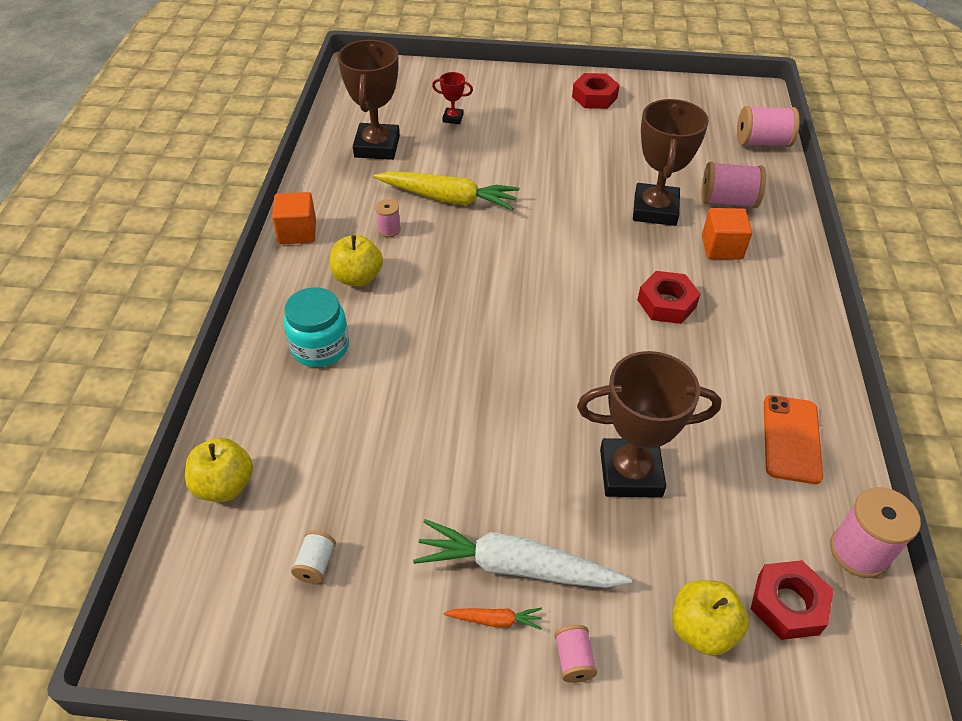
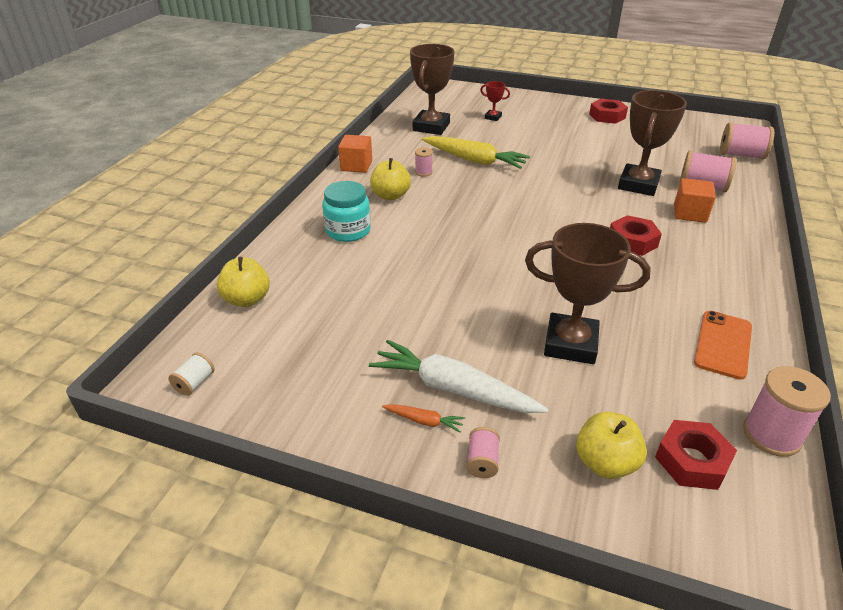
camera: 15 degrees right, 10 degrees down
(316, 564) = (295, 358): white spool -> white spool (194, 383)

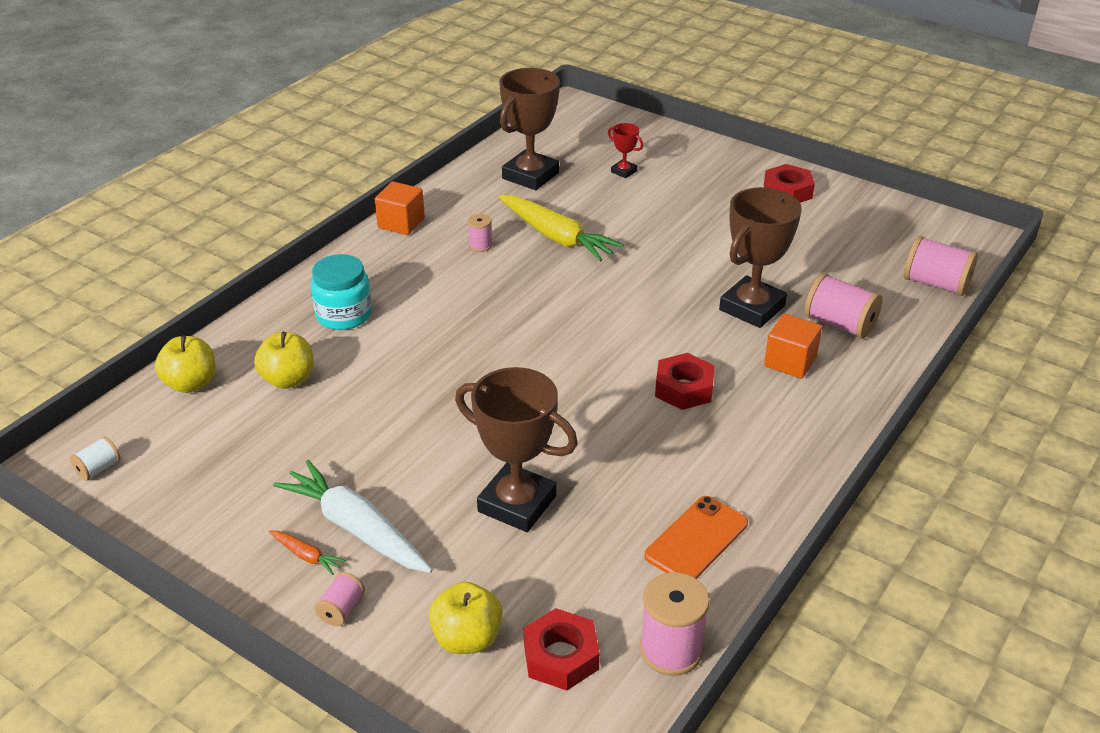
camera: 15 degrees right, 0 degrees up
(390, 196) = (420, 274): yellow apple -> yellow apple (288, 379)

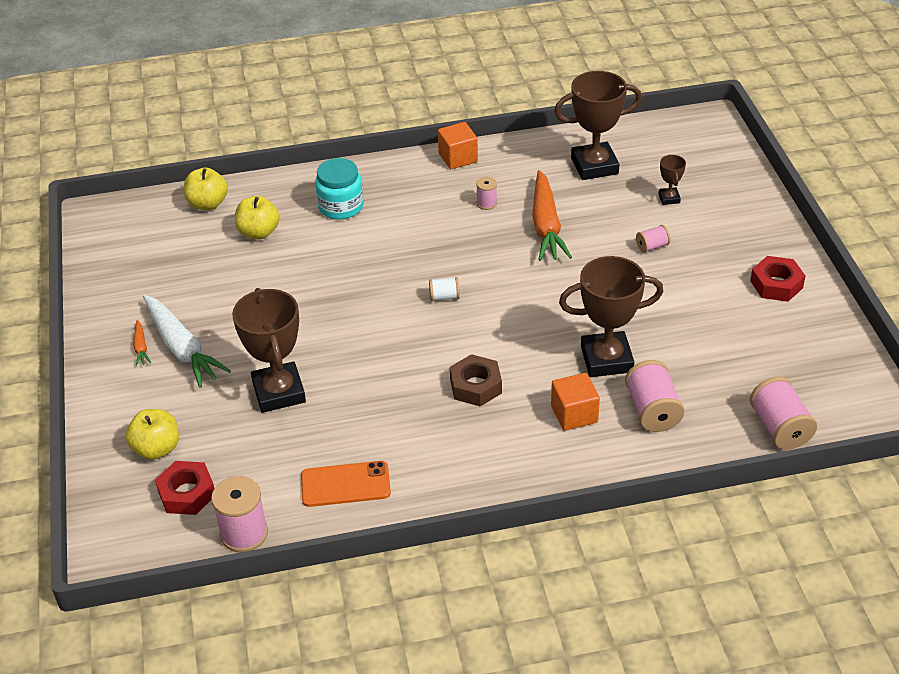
camera: 45 degrees right, 5 degrees up
(98, 469) = (108, 229): white spool -> white spool (444, 297)
(341, 609) = (121, 389): pink spool -> pink spool (652, 246)
(356, 528) = (182, 348): white carrot -> white carrot turned 150 degrees clockwise
(556, 237) = (546, 225): yellow carrot -> orange carrot
(624, 171) = (669, 198): red trophy -> brown trophy
(684, 388) = (476, 386): red nut -> brown nut

